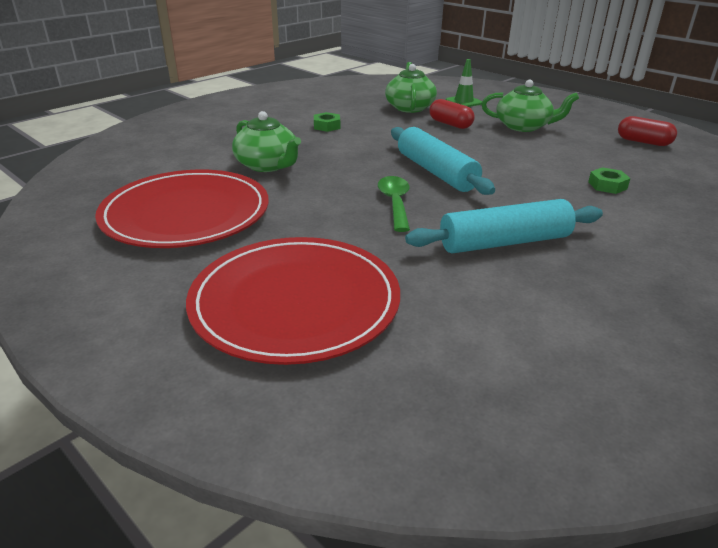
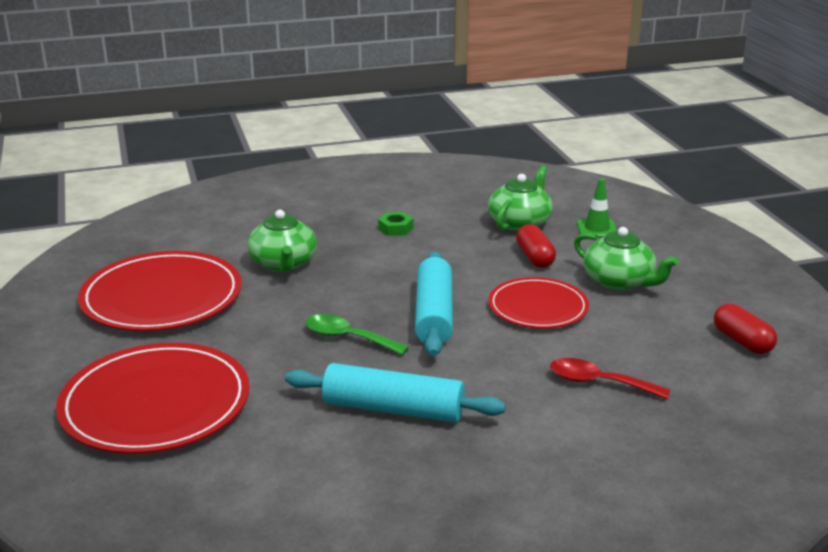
camera: 30 degrees right, 5 degrees down
(395, 203) = (347, 338): green spoon -> green spoon turned 90 degrees counterclockwise
(498, 151) = (538, 307): none -> red plate
(607, 185) = (598, 383): green nut -> red spoon

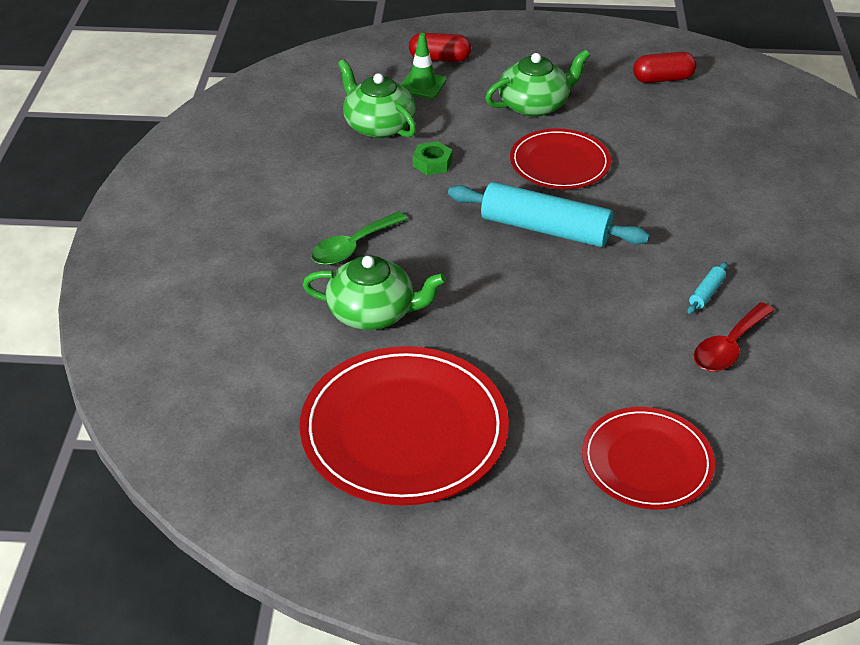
camera: 70 degrees left, 15 degrees up
(155, 404) = (646, 461): red plate -> red plate, size x0.62
(347, 338) = (566, 296): green spoon -> green spoon (352, 247)
(393, 409) = (706, 293): turquoise rolling pin -> turquoise rolling pin, size x0.40
(395, 228) = (336, 210): green nut -> green nut (432, 163)
(535, 257) = (460, 137): red capsule -> red capsule (439, 59)
(598, 383) = (700, 167): red spoon -> red spoon (728, 347)

